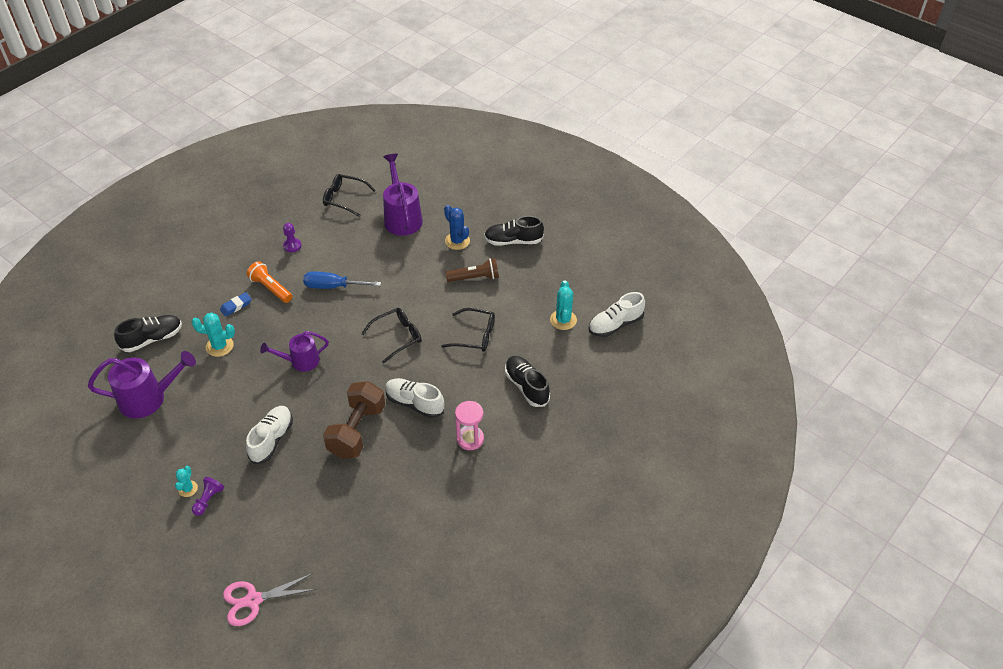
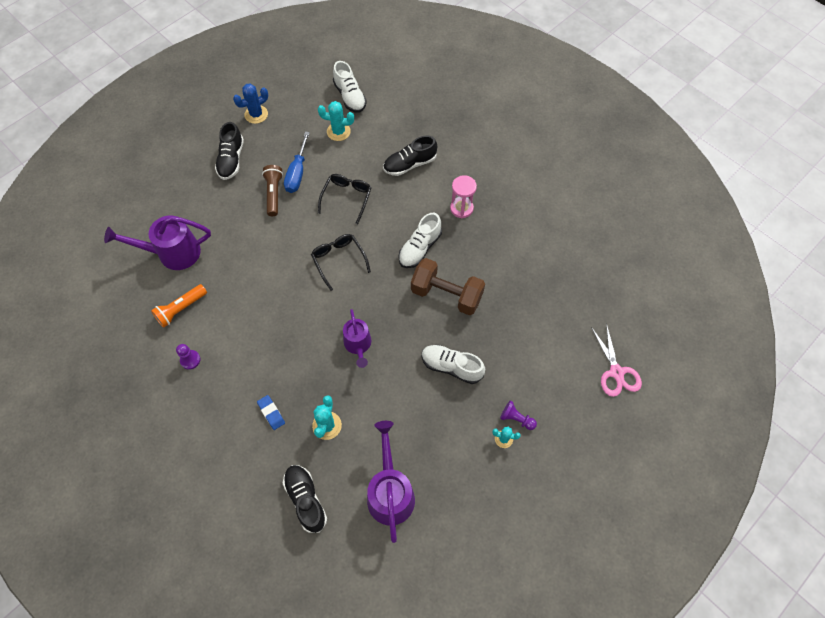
camera: 85 degrees left, 15 degrees up
(271, 288) = (251, 379): orange flashlight -> orange flashlight (181, 309)
(333, 286) = (261, 317): blue screwdriver -> blue screwdriver (297, 172)
(344, 198) = (127, 309): black glasses -> none
(457, 241) = (220, 205): blue cactus -> blue cactus (256, 114)

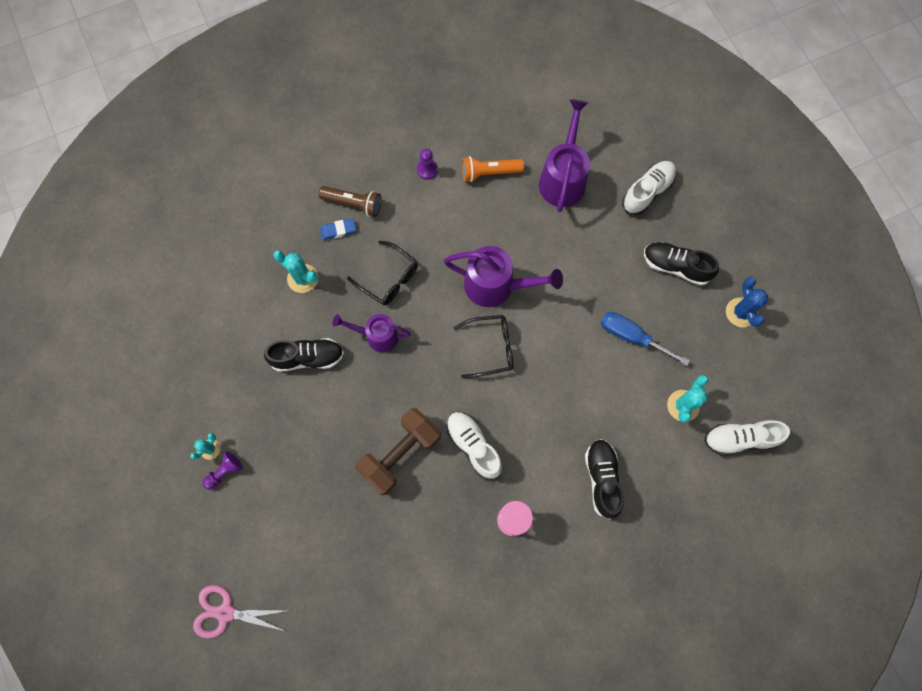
camera: 110 degrees right, 10 degrees up
(181, 309) = (489, 173): orange flashlight -> orange flashlight turned 75 degrees counterclockwise
(274, 194) = (609, 301): brown flashlight -> brown flashlight (353, 204)
(306, 500) = (239, 239): black shoe -> black shoe (307, 358)
(347, 198) = (575, 384): black glasses -> black glasses (389, 279)
(390, 492) = (211, 317): purple watering can -> purple watering can (496, 286)
(451, 367) = (311, 426): white shoe -> white shoe (647, 192)

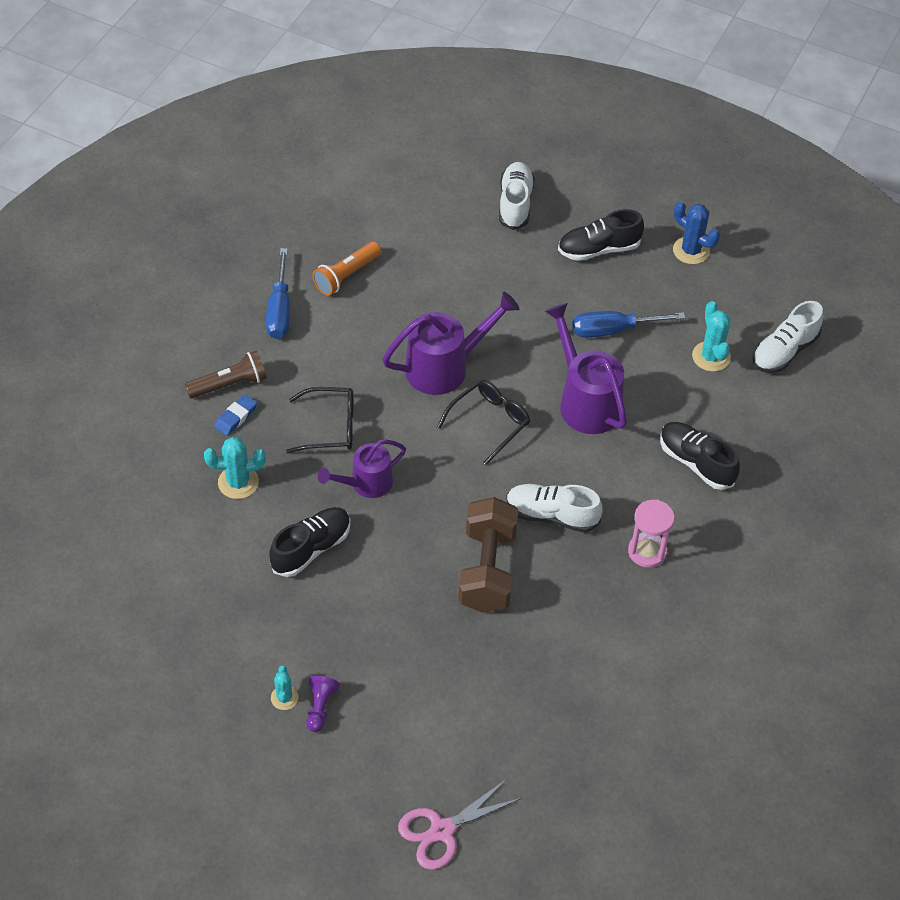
camera: 40 degrees left, 20 degrees down
(427, 170) = (280, 309): purple pawn -> blue screwdriver
(563, 178) = (424, 238): purple watering can -> purple watering can (585, 401)

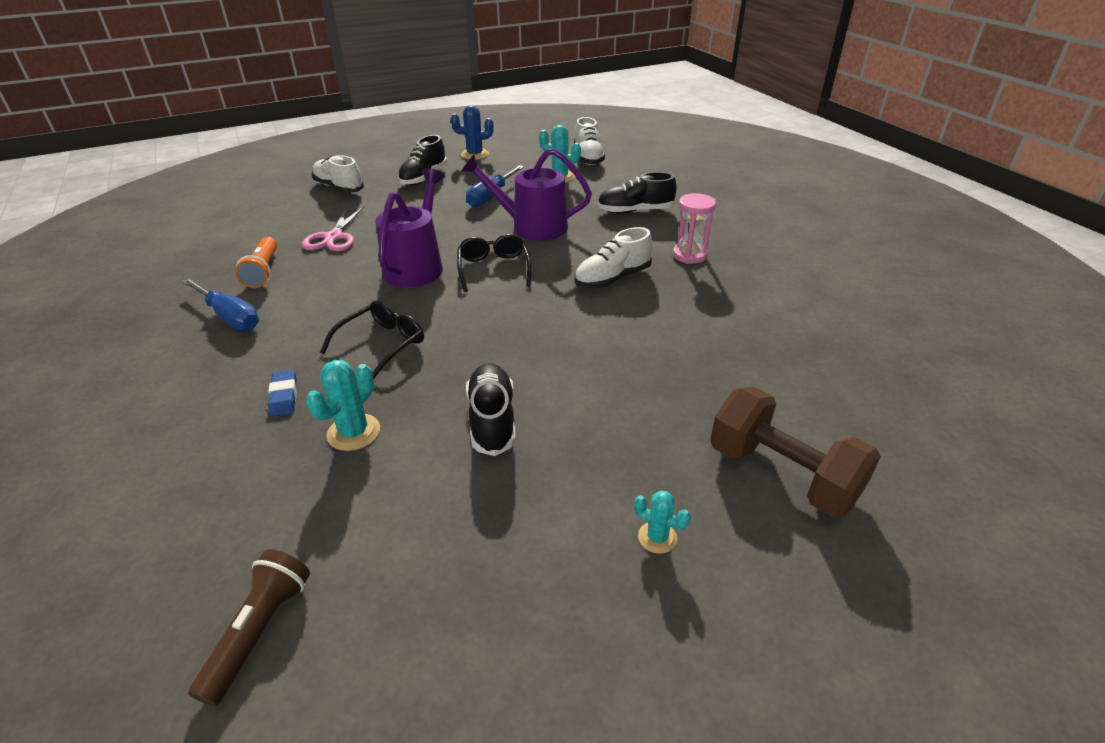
camera: 50 degrees left, 15 degrees down
(229, 384) = (245, 382): brown flashlight -> brown flashlight (259, 631)
(320, 707) = (694, 512): purple pawn -> none
(366, 484) = (466, 352): purple watering can -> none
(442, 830) = (923, 493): pink scissors -> pink scissors (334, 237)
(487, 570) = (631, 329): brown dumbbell -> brown dumbbell (782, 474)

